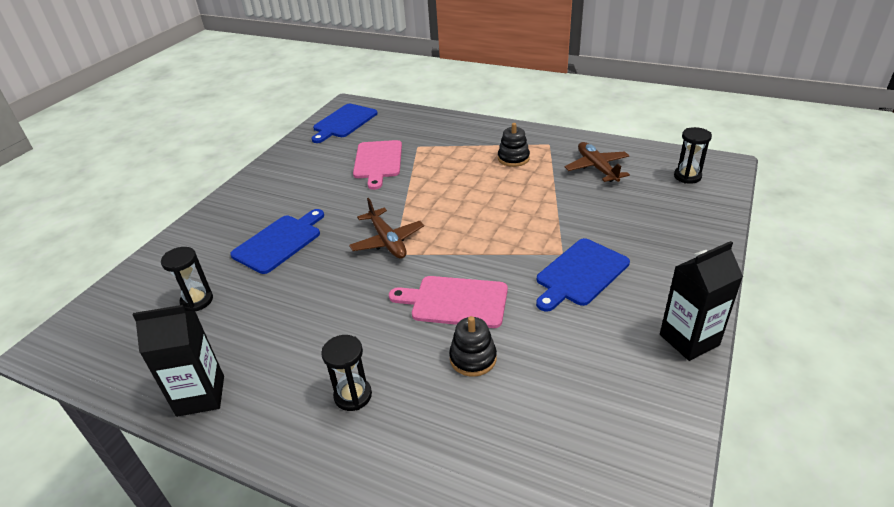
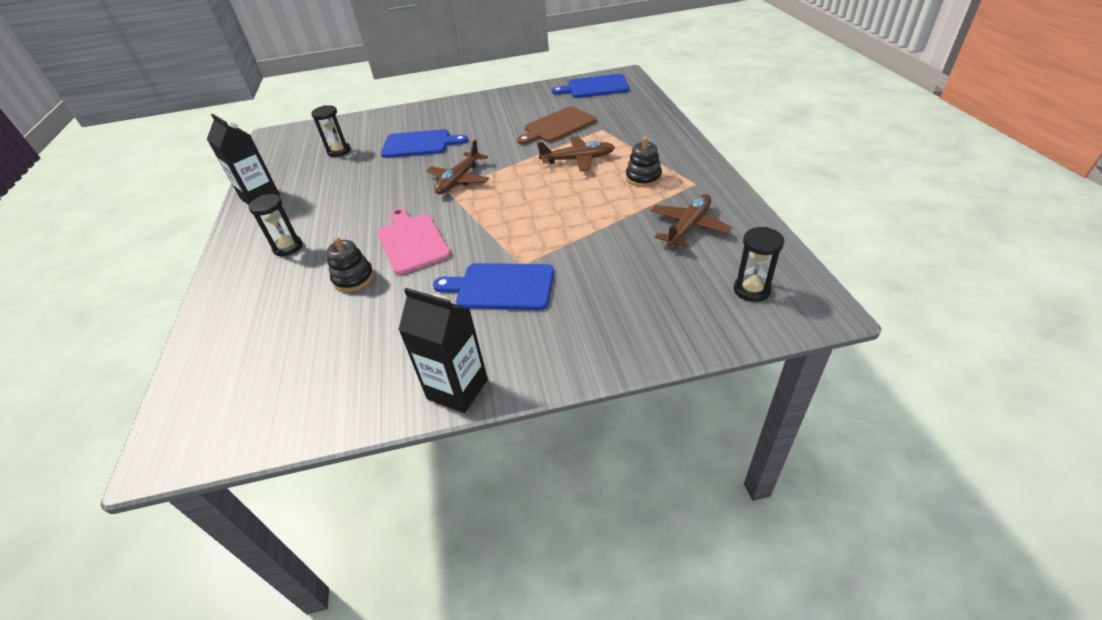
camera: 55 degrees right, 5 degrees up
(378, 161) = (558, 126): pink cutting board -> brown cutting board
(446, 173) = (577, 160): none -> brown plane

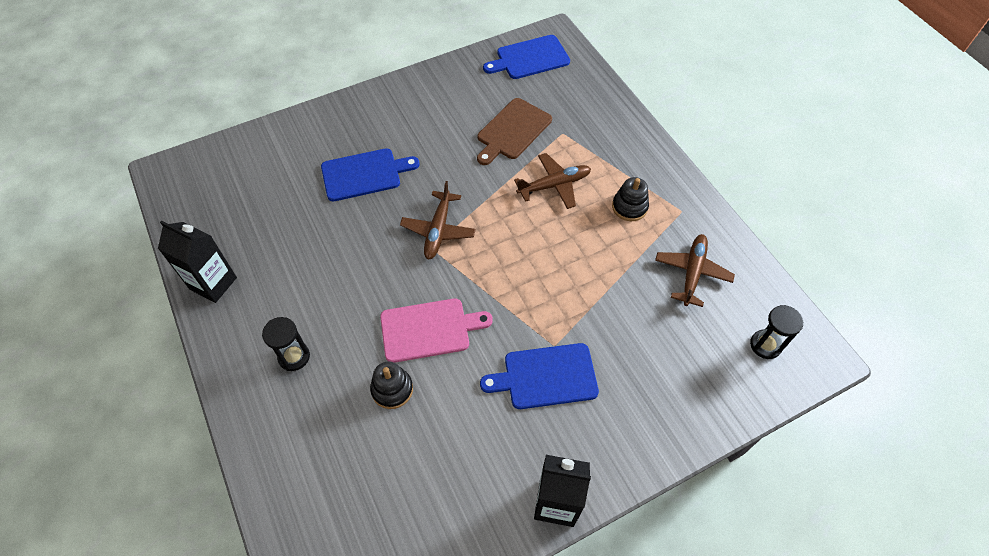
camera: 20 degrees left, 15 degrees up
(339, 151) = (270, 195): black hourglass -> none
(412, 242) = (429, 329): pink cutting board -> pink cutting board turned 120 degrees clockwise

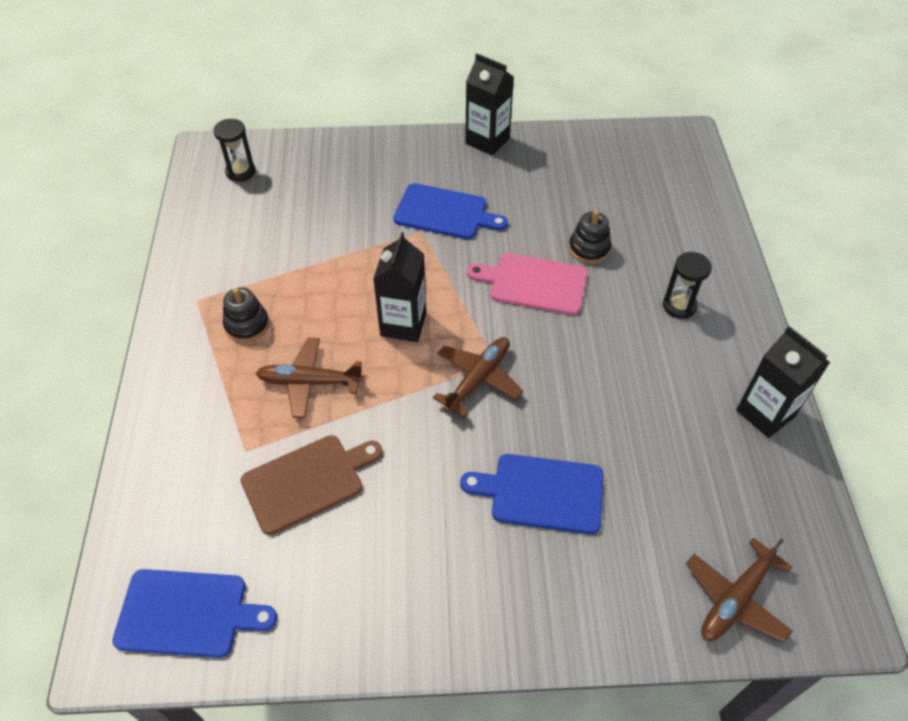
camera: 155 degrees left, 5 degrees down
(516, 251) = (403, 324): none -> black carton
(692, 273) = (246, 242): brown plane -> brown plane (736, 598)

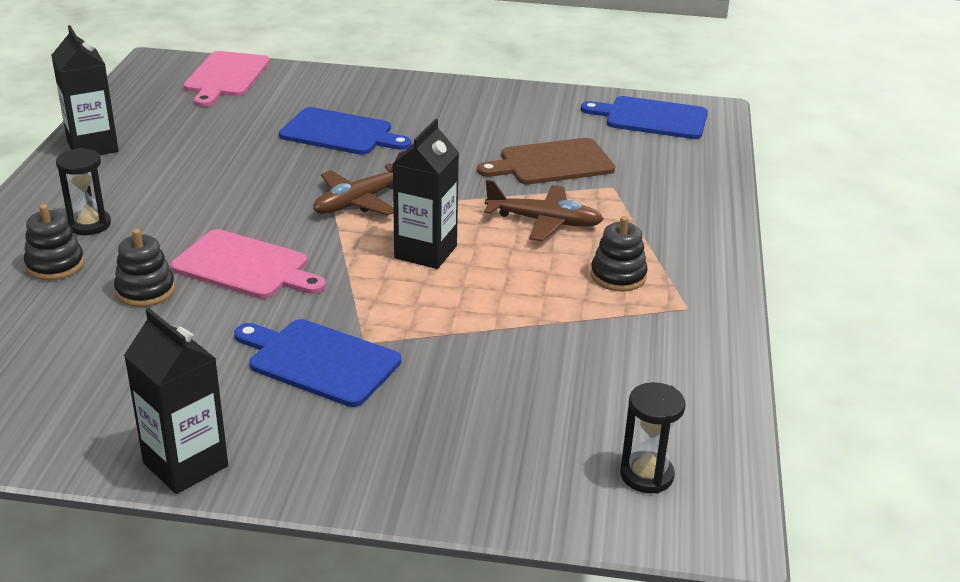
camera: 170 degrees left, 20 degrees down
(668, 260) = (55, 265): none -> black stacking toy
(736, 598) = (226, 77): brown plane -> pink cutting board

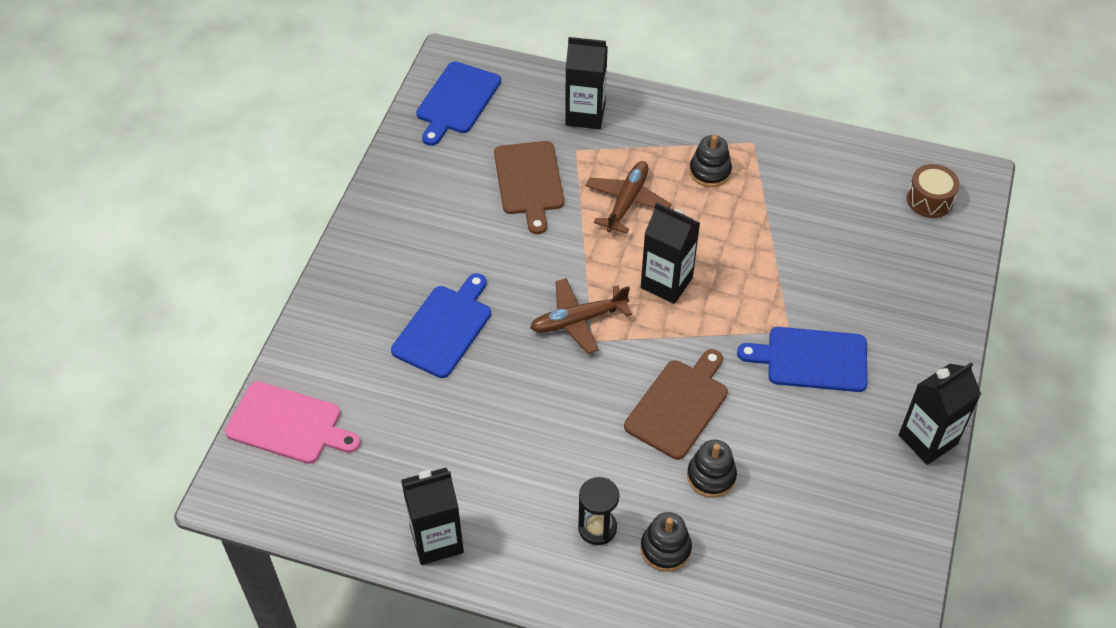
camera: 80 degrees left, 20 degrees up
(245, 266) = (678, 405): pink cutting board -> brown cutting board
(319, 361) = (811, 359): blue cutting board -> blue cutting board turned 60 degrees clockwise
(360, 201) = (578, 320): brown plane -> brown plane turned 105 degrees clockwise
(646, 475) = (929, 200): black hourglass -> brown drum
(672, 189) = (585, 115): none -> black carton

